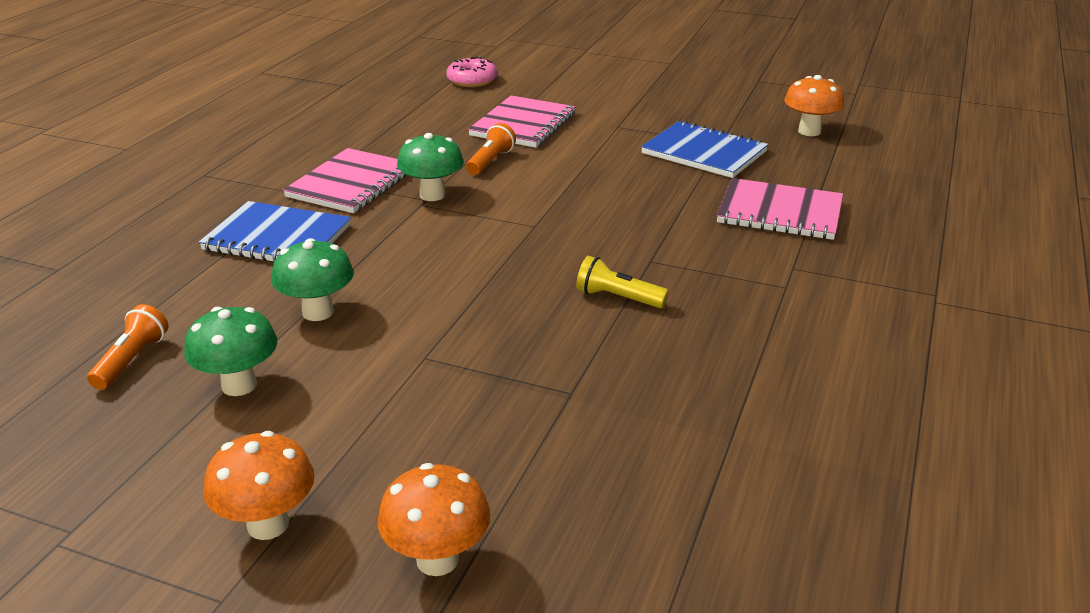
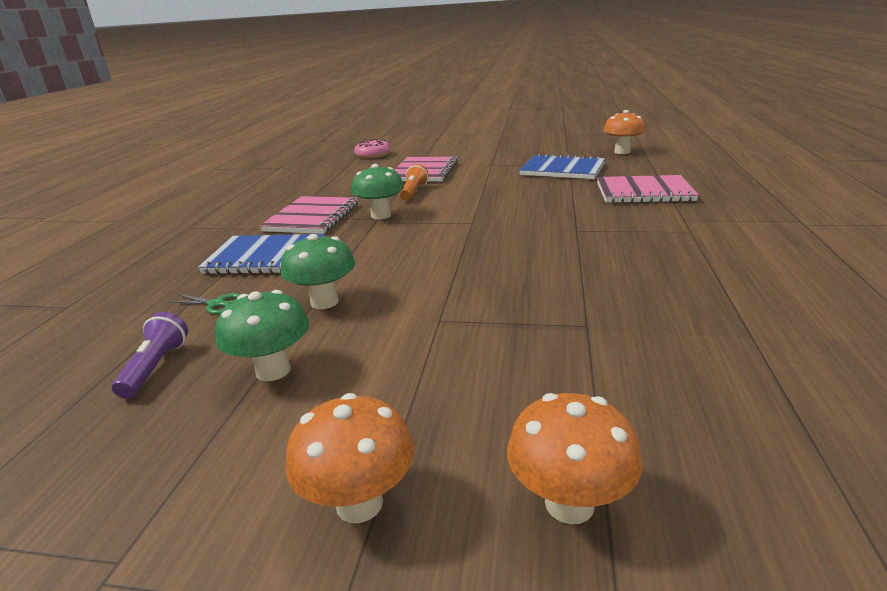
camera: 10 degrees left, 5 degrees down
(132, 360) = (155, 367): orange flashlight -> purple flashlight
(207, 294) = (216, 304): none -> green scissors
(617, 298) = (571, 255): yellow flashlight -> none

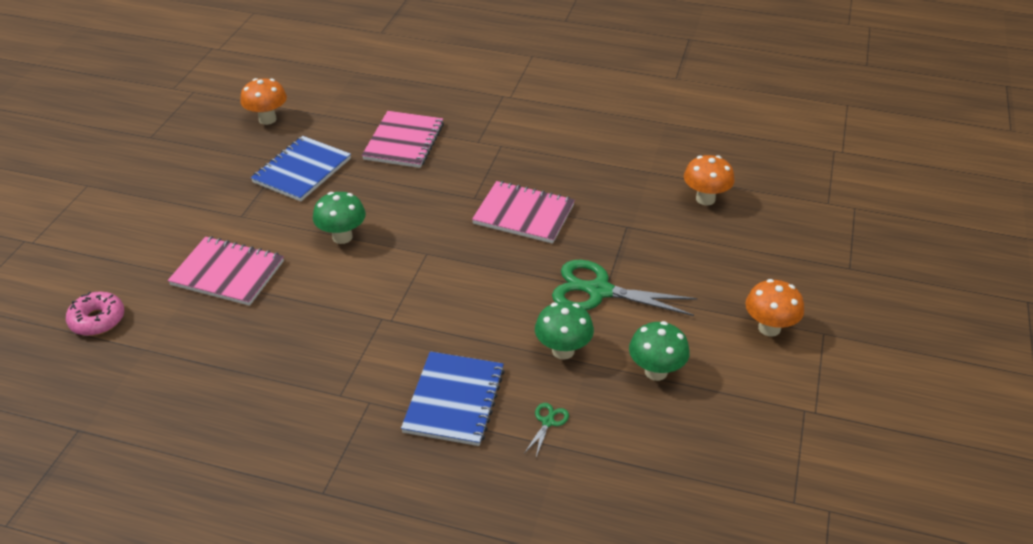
camera: 85 degrees left, 15 degrees up
(155, 367) = (642, 439): purple flashlight -> none
(312, 217) = (350, 372): pink notebook -> pink notebook (524, 214)
(381, 215) = (374, 315): green mushroom -> green mushroom (342, 237)
(413, 192) = (308, 287): orange flashlight -> none
(434, 315) = (599, 291): none -> green scissors
(569, 504) = (768, 263): orange mushroom -> orange mushroom (705, 199)

